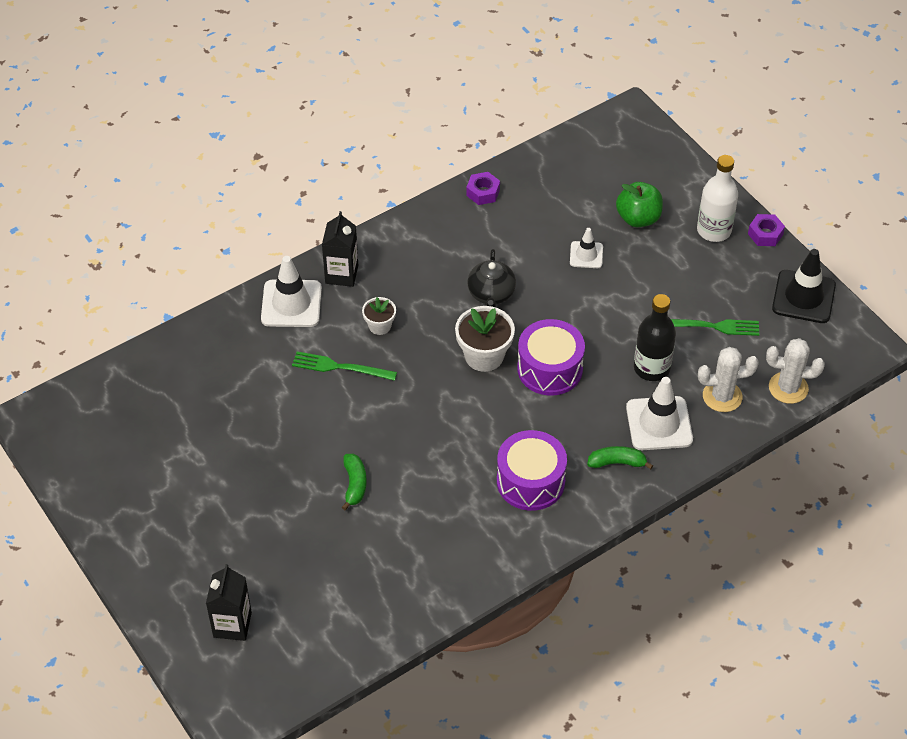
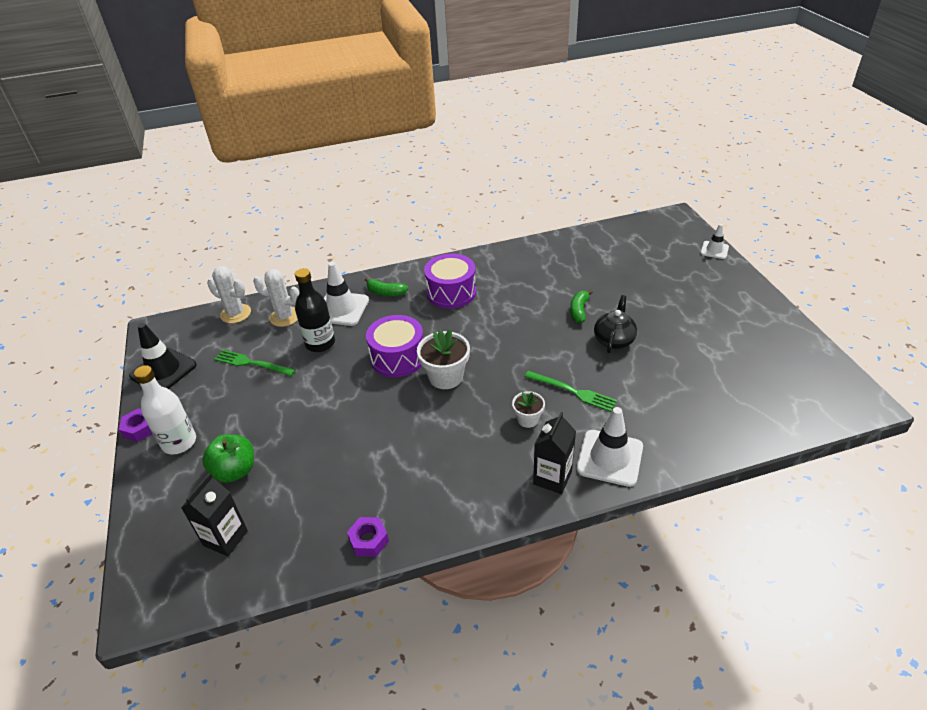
camera: 160 degrees left, 10 degrees down
(232, 625) = (676, 254): black carton -> black carton (225, 538)
(491, 294) = (415, 426): black teapot -> black teapot (614, 340)
(586, 255) = (308, 445): white traffic cone -> white traffic cone (714, 250)

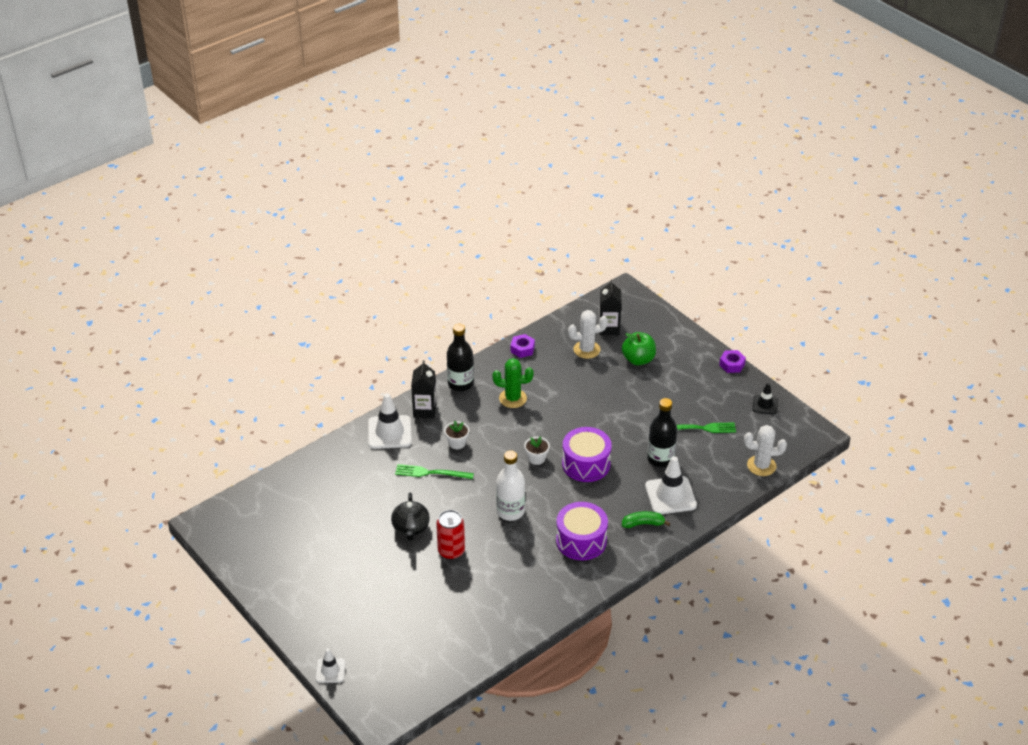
camera: 155 degrees right, 0 degrees up
(163, 371) = (765, 404): black traffic cone -> black traffic cone, size x0.57
(179, 442) = (694, 364): white bottle -> white bottle (510, 511)
(285, 317) = (714, 474): white cactus -> white cactus (586, 350)
(429, 461) = (512, 398): none -> green cactus
(445, 377) = (536, 458): white flower pot -> white flower pot, size x0.58
(486, 506) = (460, 383): none -> black bottle
(579, 311) = (451, 551): green banana -> red can

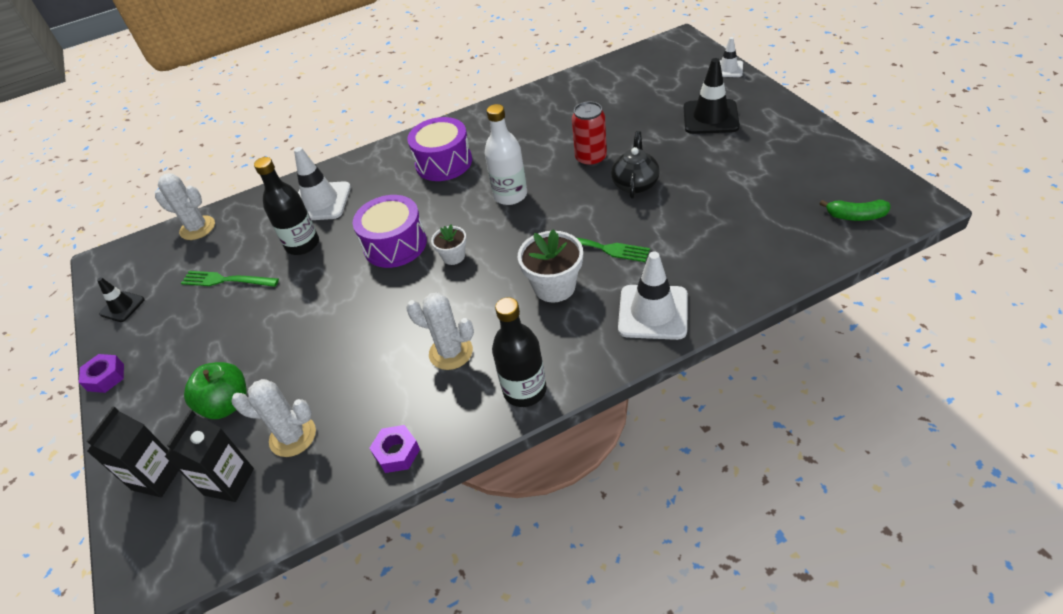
camera: 160 degrees left, 5 degrees up
(349, 603) = (710, 117): none -> black traffic cone
(424, 410) = (593, 345): black carton -> black carton (157, 477)
(457, 443) = (554, 286): white flower pot -> white flower pot, size x1.71
(512, 398) = (451, 352): green cactus -> white cactus
(643, 524) = (369, 175): green banana -> green banana (856, 216)

